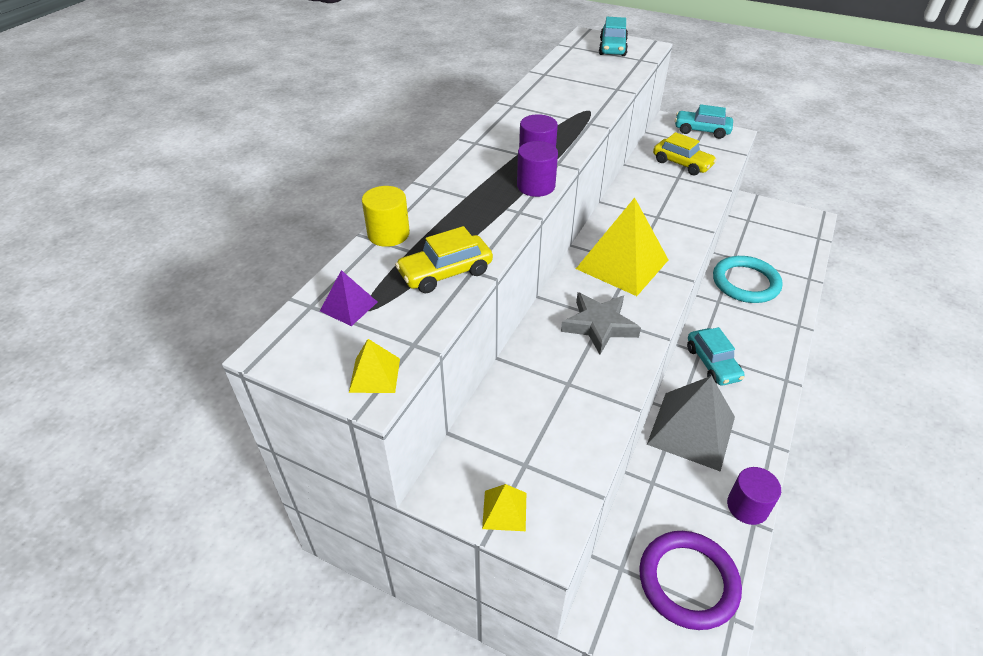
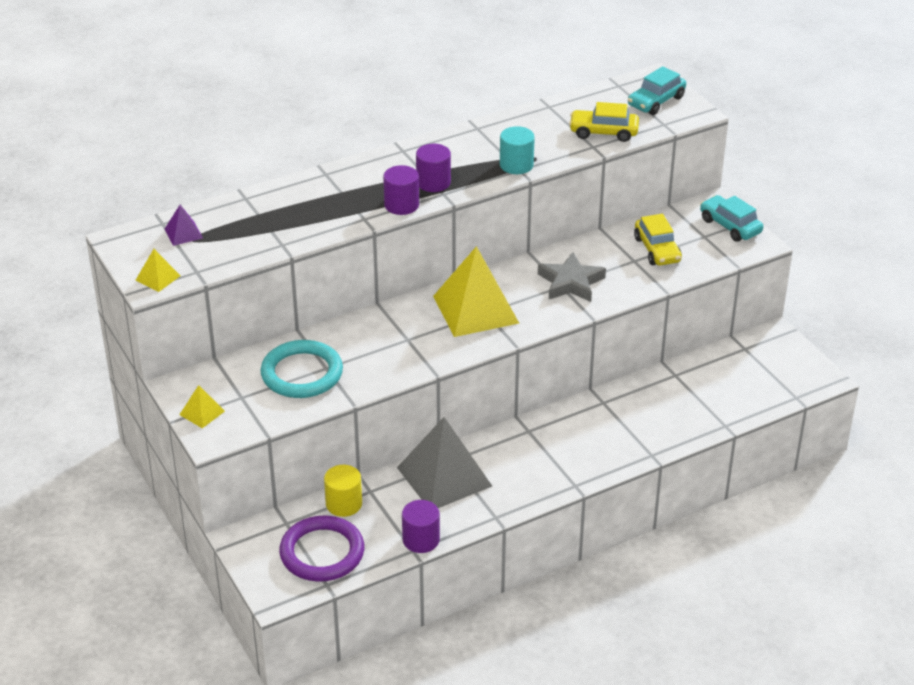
camera: 35 degrees right, 5 degrees down
(388, 234) = (257, 197): yellow cylinder -> yellow cylinder (344, 504)
(445, 273) = (264, 238): yellow car -> yellow car (603, 132)
(582, 120) = (516, 165): none -> turquoise cylinder
(599, 325) = (396, 343): grey star -> grey star (570, 282)
(712, 363) = (527, 444): turquoise car -> none
(745, 283) = (653, 400): turquoise ring -> turquoise ring (302, 373)

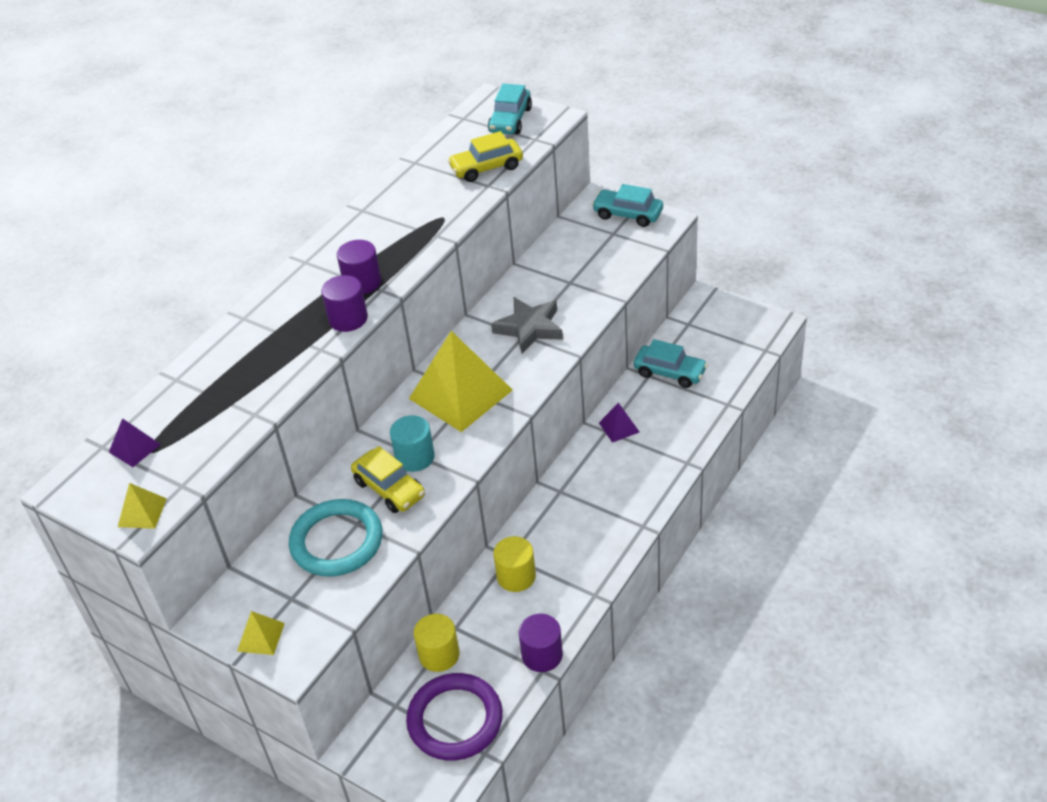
camera: 25 degrees left, 5 degrees up
(444, 476) = (516, 576): grey pyramid -> yellow cylinder
(516, 165) = (430, 232): turquoise cylinder -> turquoise cylinder (415, 457)
(616, 404) = (619, 427): none -> purple pyramid
(657, 250) = (582, 263): yellow car -> yellow car (389, 489)
(695, 380) = (670, 372): none -> turquoise car

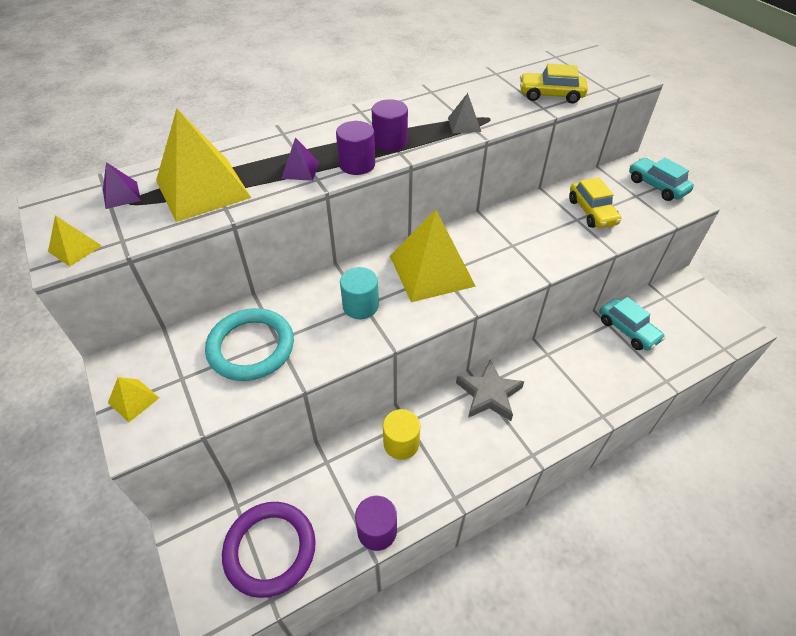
camera: 25 degrees right, 5 degrees up
(213, 406) = (202, 188): none -> yellow pyramid
(389, 489) = (322, 323): yellow car -> yellow car (592, 212)
(422, 234) = (464, 124): none -> grey pyramid
(439, 655) = (298, 479): yellow cylinder -> none
(510, 120) = (593, 69): turquoise car -> none
(529, 328) = (521, 242): grey star -> grey star (489, 394)
(619, 427) = (560, 356): purple pyramid -> purple pyramid (300, 170)

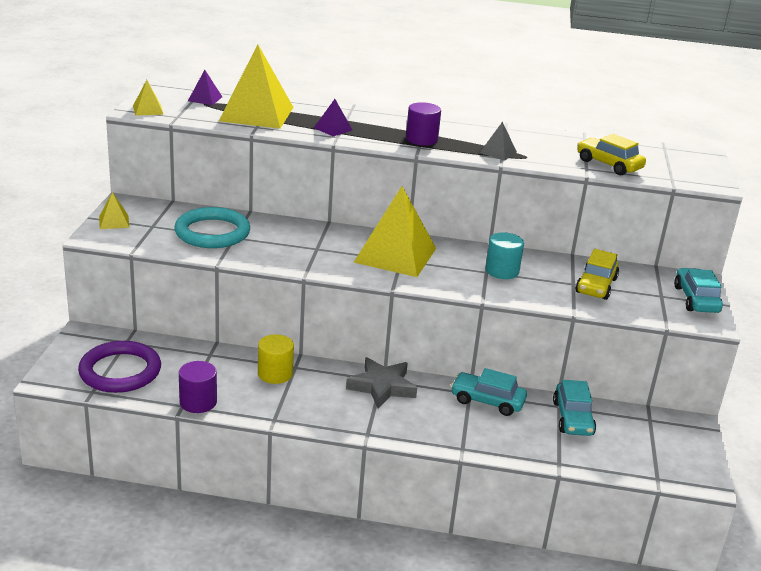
camera: 35 degrees right, 20 degrees down
(357, 164) = (377, 140): purple cylinder -> none
(360, 306) = (313, 248): turquoise cylinder -> turquoise cylinder (502, 271)
(566, 354) = (487, 401): none -> turquoise car

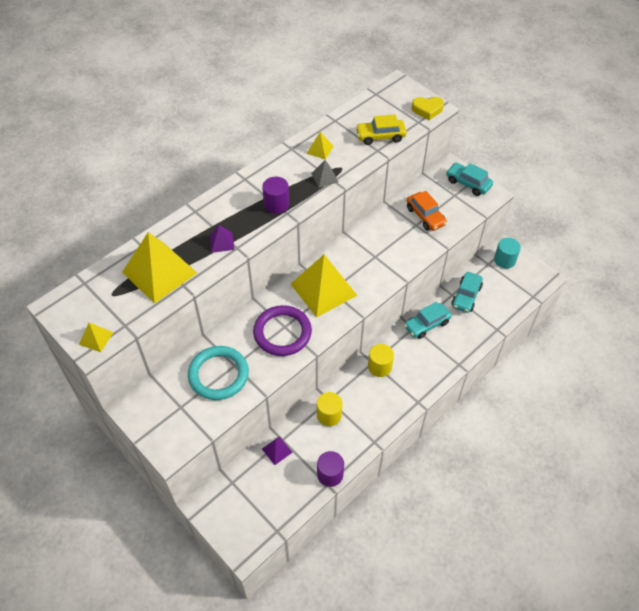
camera: 50 degrees left, 25 degrees up
(114, 222) = (155, 429): yellow pyramid -> yellow pyramid (320, 149)
(120, 371) = (265, 503): purple ring -> purple ring (282, 333)
(205, 99) = (103, 289): purple pyramid -> purple pyramid (277, 450)
(382, 387) = (379, 366): grey star -> yellow cylinder
(502, 271) = (380, 248): turquoise cylinder -> turquoise cylinder (504, 260)
(572, 418) = (466, 296): turquoise car -> turquoise car turned 75 degrees clockwise
(596, 286) = (425, 216): yellow car -> orange car
(700, 179) = (427, 110): none -> yellow heart

